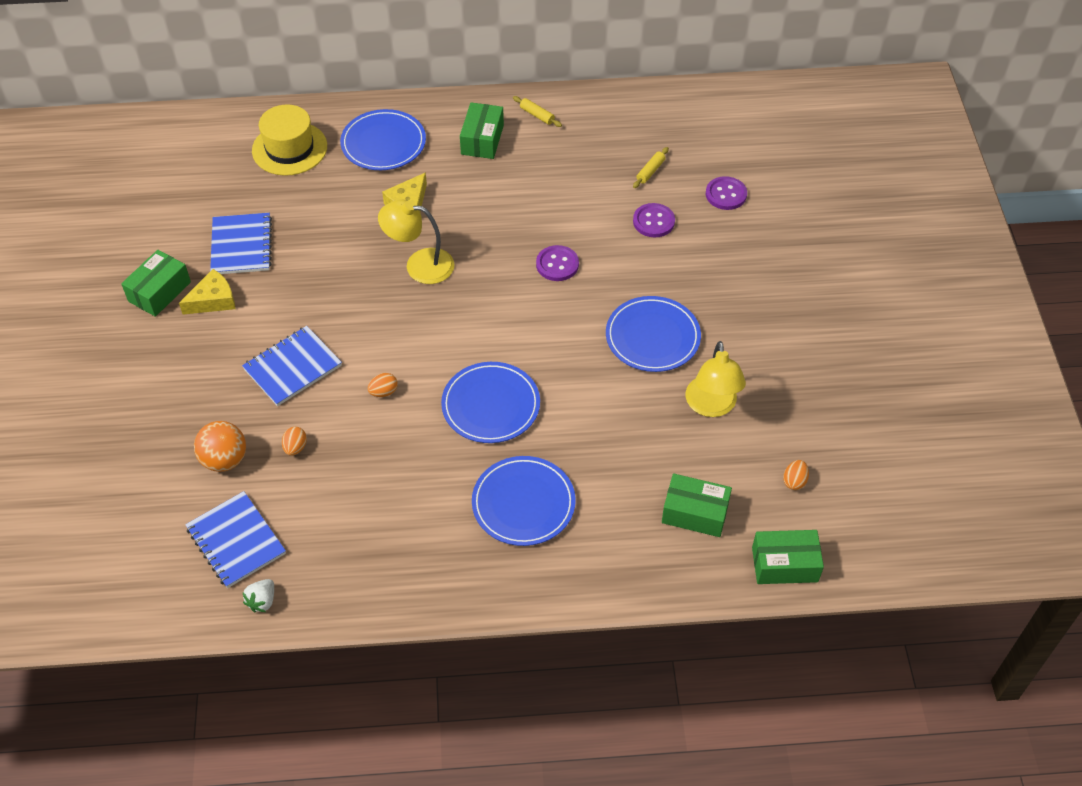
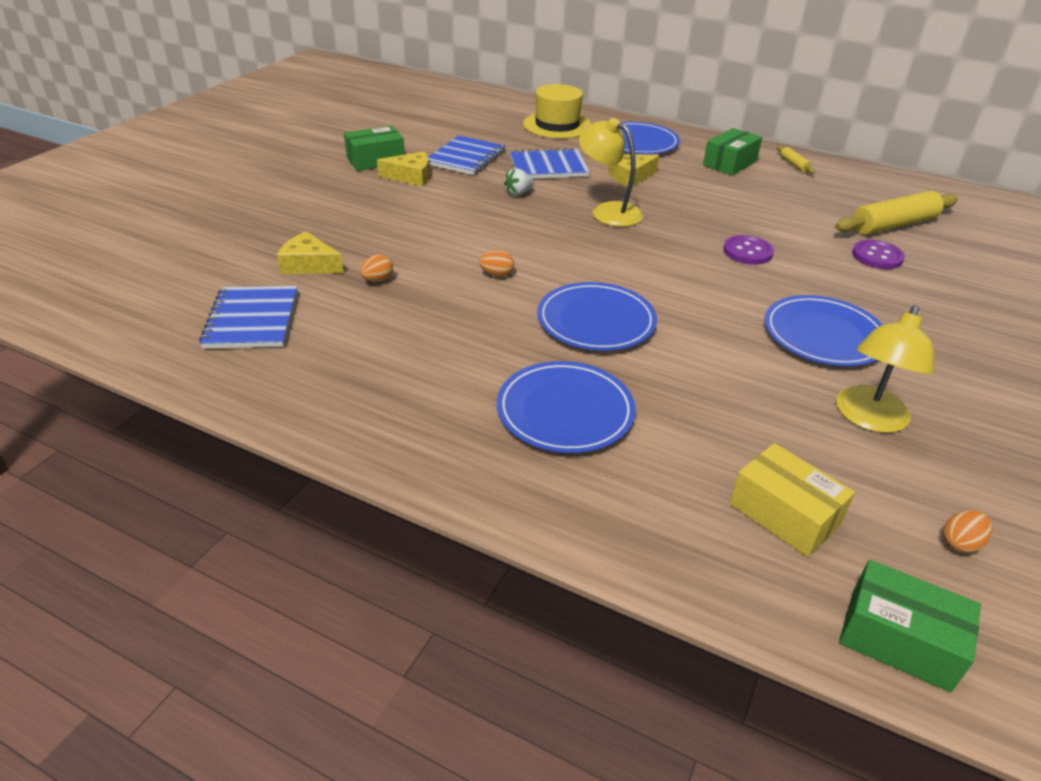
camera: 30 degrees right, 15 degrees down
(224, 460) = (309, 265): orange ball -> yellow cheese
(262, 601) = (220, 373): white strawberry -> white strawberry (518, 193)
(292, 367) = (431, 232): blue notebook -> blue notebook (548, 167)
(650, 171) = (893, 225): yellow rolling pin -> yellow rolling pin, size x2.17
(695, 513) = (784, 514): green box -> yellow box
(726, 194) = (976, 263): purple button -> none

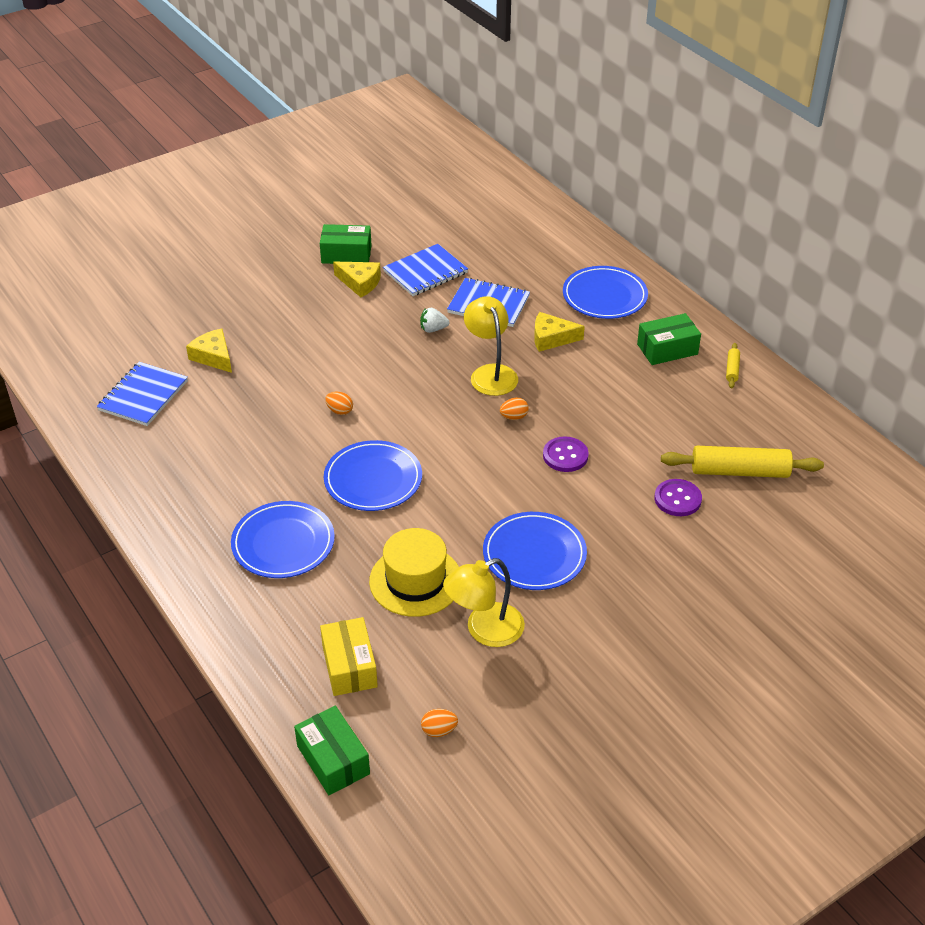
camera: 30 degrees right, 5 degrees up
(377, 280) = (250, 387): orange egg -> orange egg (514, 417)
(557, 125) = (548, 251): yellow hat -> yellow hat (415, 580)

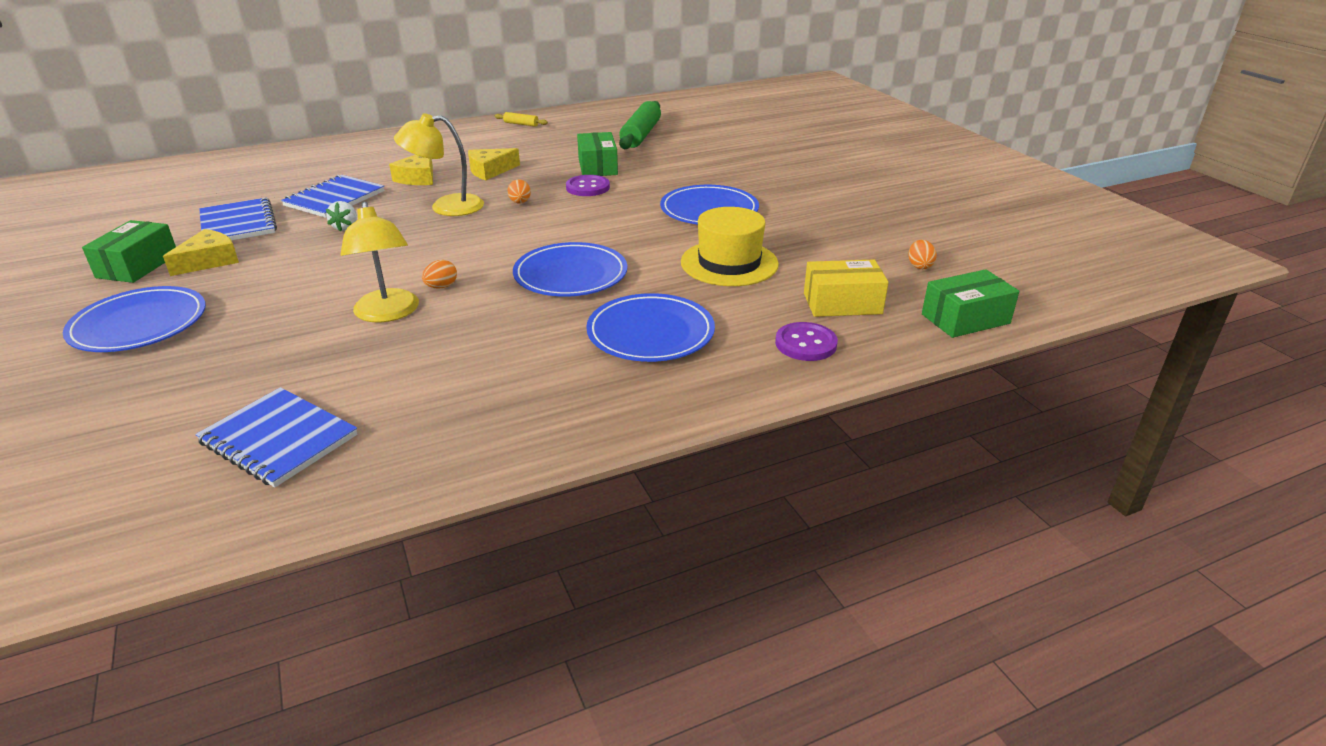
camera: 80 degrees left, 10 degrees down
(213, 356) = (246, 372): yellow cheese -> yellow cheese (490, 171)
(484, 630) = (799, 237): yellow lamp -> yellow lamp (388, 314)
(604, 296) = (379, 153): blue plate -> blue plate (139, 324)
(667, 349) = (476, 140): green box -> green box (597, 167)
(677, 499) = (662, 156): purple button -> purple button (806, 344)
(739, 471) = (641, 135): yellow rolling pin -> green rolling pin

